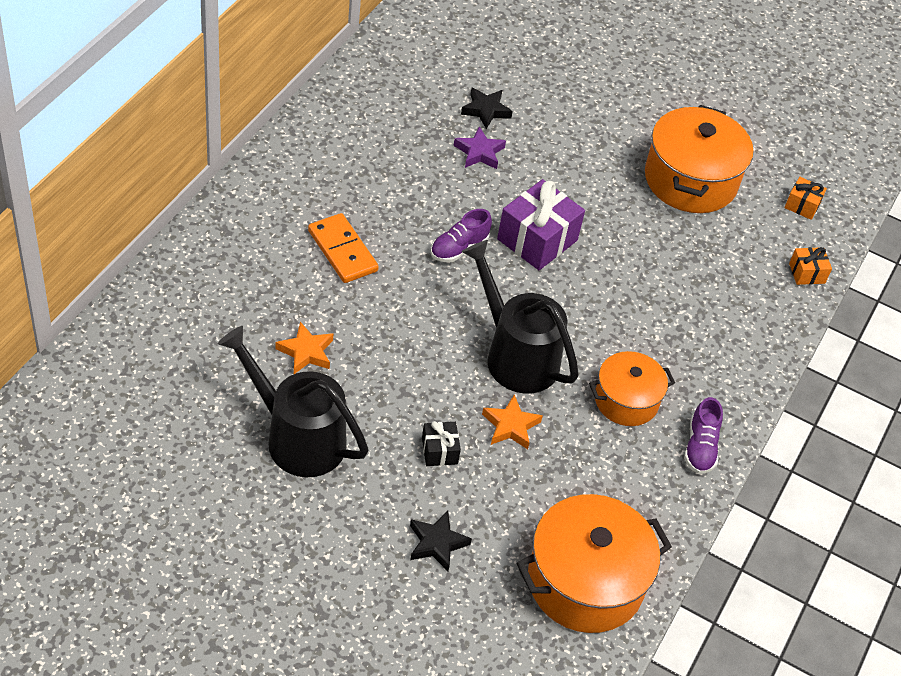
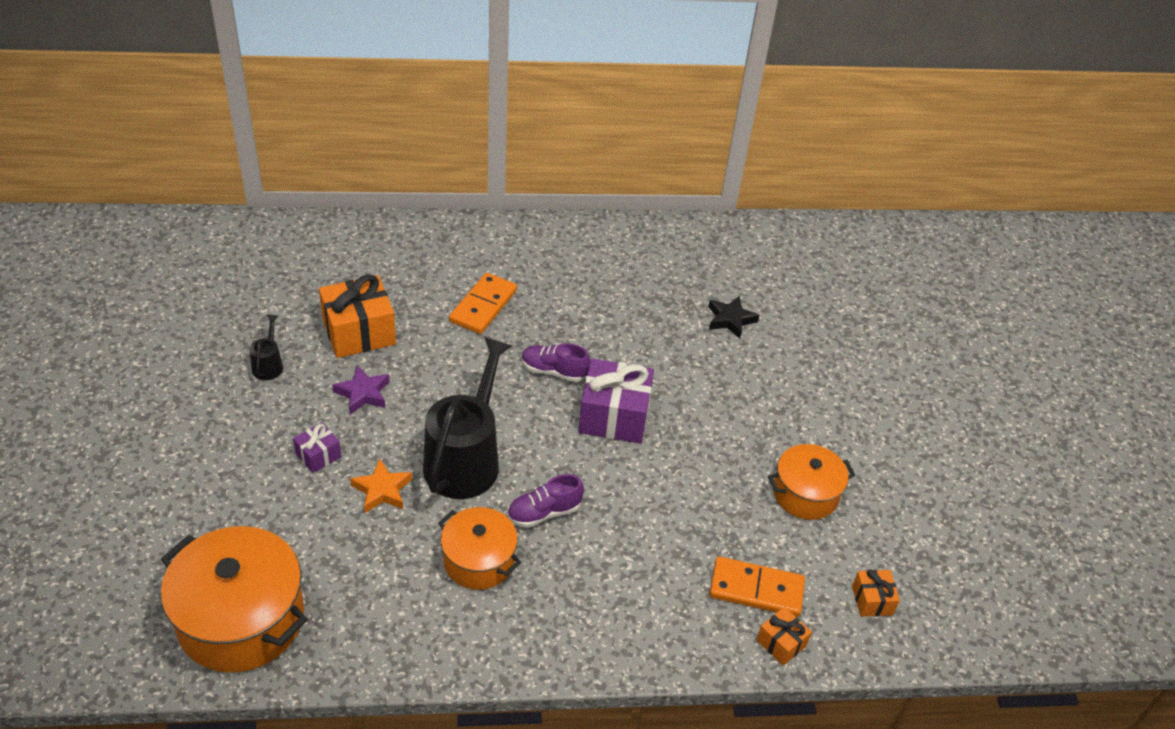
camera: 60 degrees right, 5 degrees down
(296, 437) = (268, 365): black watering can -> black watering can, size x0.43
(306, 352) = (359, 332): orange star -> orange gift
(437, 543) = (217, 496): black star -> none
(439, 451) = (318, 455): black gift -> purple gift
(479, 152) = (677, 337): purple star -> purple star (363, 393)
(690, 180) = (805, 494): orange pot -> orange pot, size x0.61
(700, 447) = (467, 644): purple shoe -> purple shoe (544, 513)
(755, 258) = (756, 589): none -> orange domino

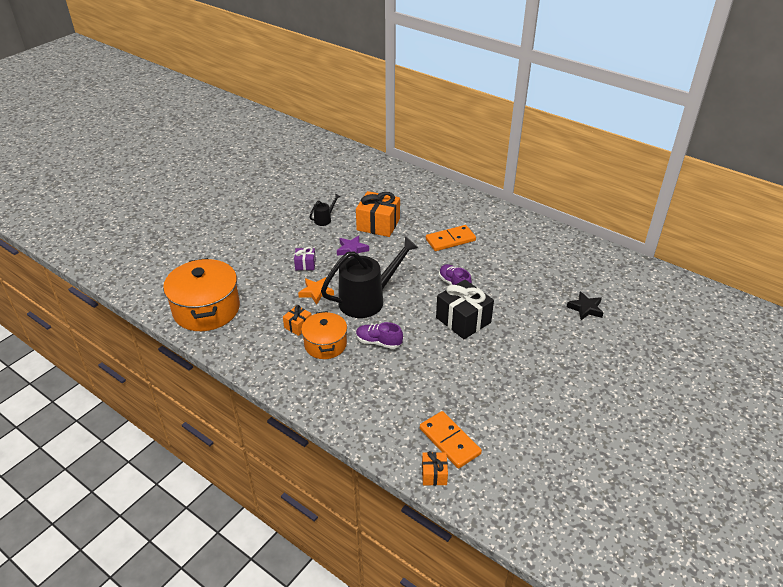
camera: 45 degrees right, 5 degrees down
(614, 416) = (463, 320): purple gift -> black gift
(805, 494) = (533, 414): orange pot -> none
(872, 600) = (513, 489): orange gift -> orange gift (298, 326)

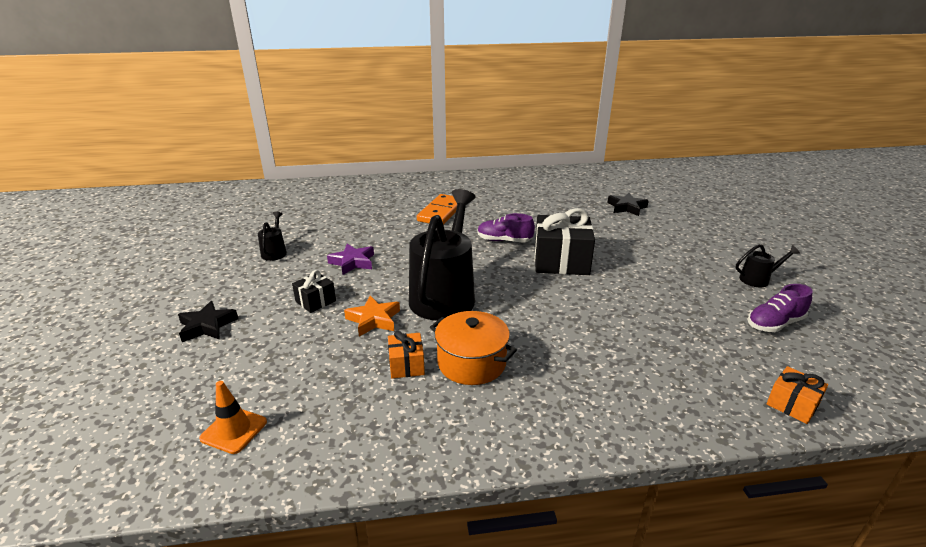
camera: 45 degrees left, 10 degrees down
(206, 309) = (234, 430): orange pot -> orange traffic cone
(248, 250) = (207, 326): none -> black star
(305, 264) = (315, 301): purple gift -> black gift
(378, 224) = (347, 230): orange gift -> none
(378, 342) = (522, 324): purple shoe -> purple shoe (774, 324)
(449, 441) = (741, 364): orange domino -> none
(567, 414) = (758, 279): none -> black watering can

